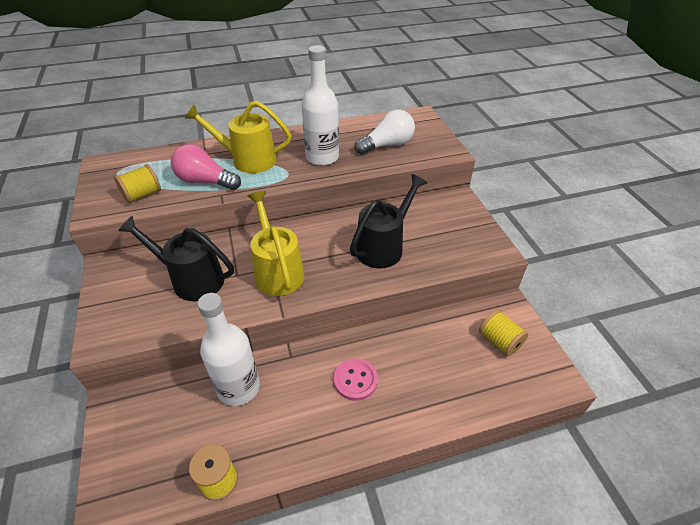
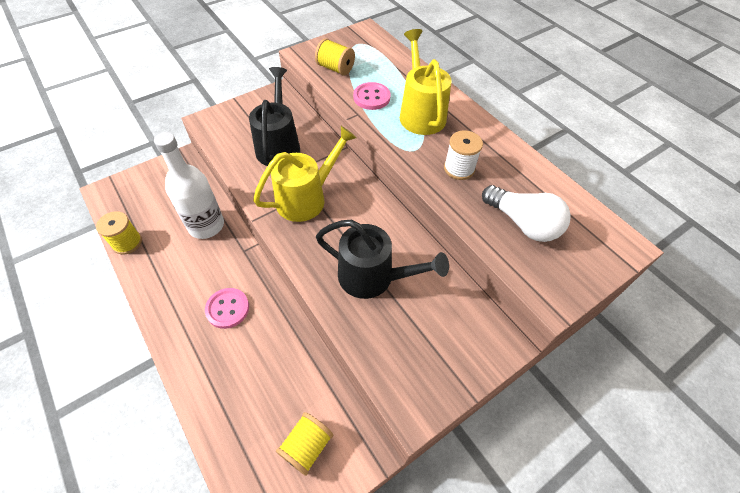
camera: 70 degrees right, 10 degrees up
(205, 181) = (371, 97): pink light bulb -> pink button
(322, 157) = (459, 168): white bottle -> white spool

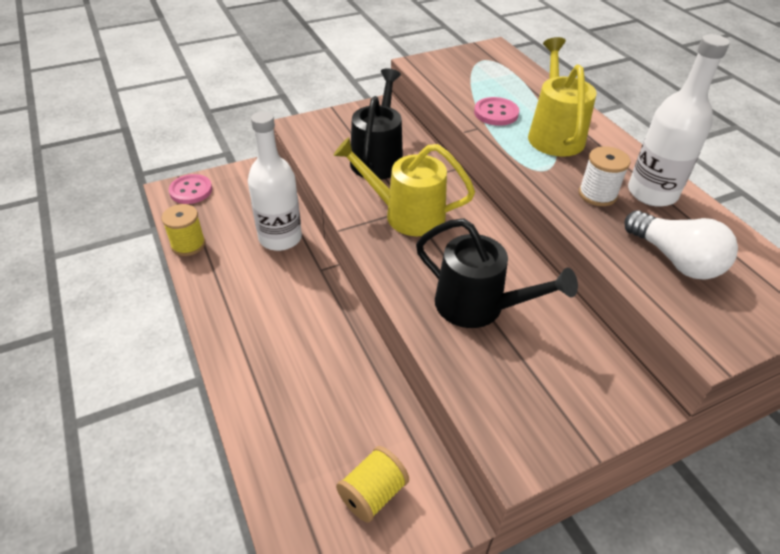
camera: 10 degrees right, 10 degrees down
(227, 309) = (294, 328): pink button -> pink button (191, 190)
(307, 198) = (406, 214): yellow watering can -> yellow watering can turned 135 degrees counterclockwise
(335, 68) = (455, 81): yellow spool -> none
(501, 162) = (652, 193): none -> white bottle

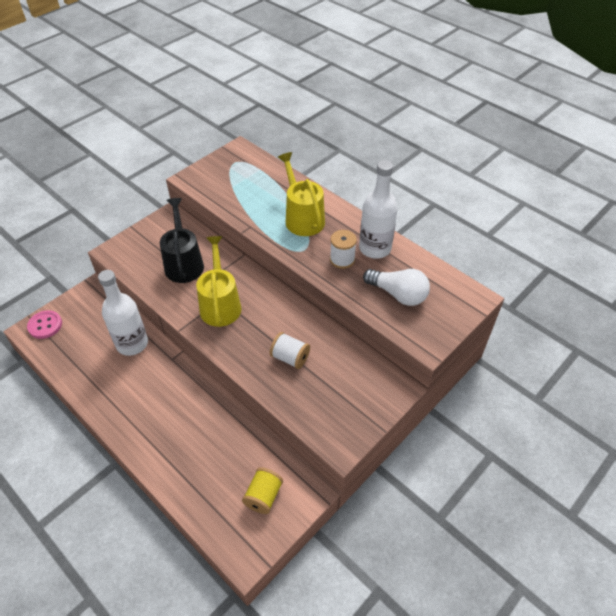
camera: 20 degrees left, 5 degrees up
(188, 245) = (65, 370): yellow spool -> none
(406, 214) = (220, 304): yellow watering can -> yellow watering can turned 90 degrees clockwise
(479, 306) = (290, 358): black watering can -> white spool
(496, 113) = (258, 210): pink button -> none

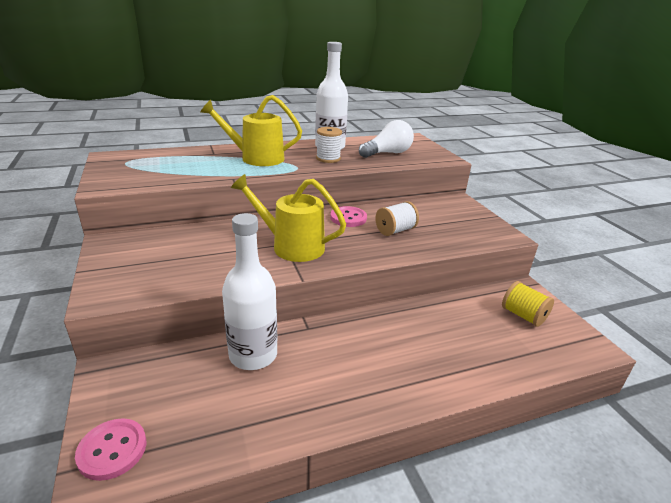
camera: 65 degrees left, 20 degrees down
(183, 263) = (201, 251): black watering can -> none
(291, 318) = (348, 218): none -> pink button

